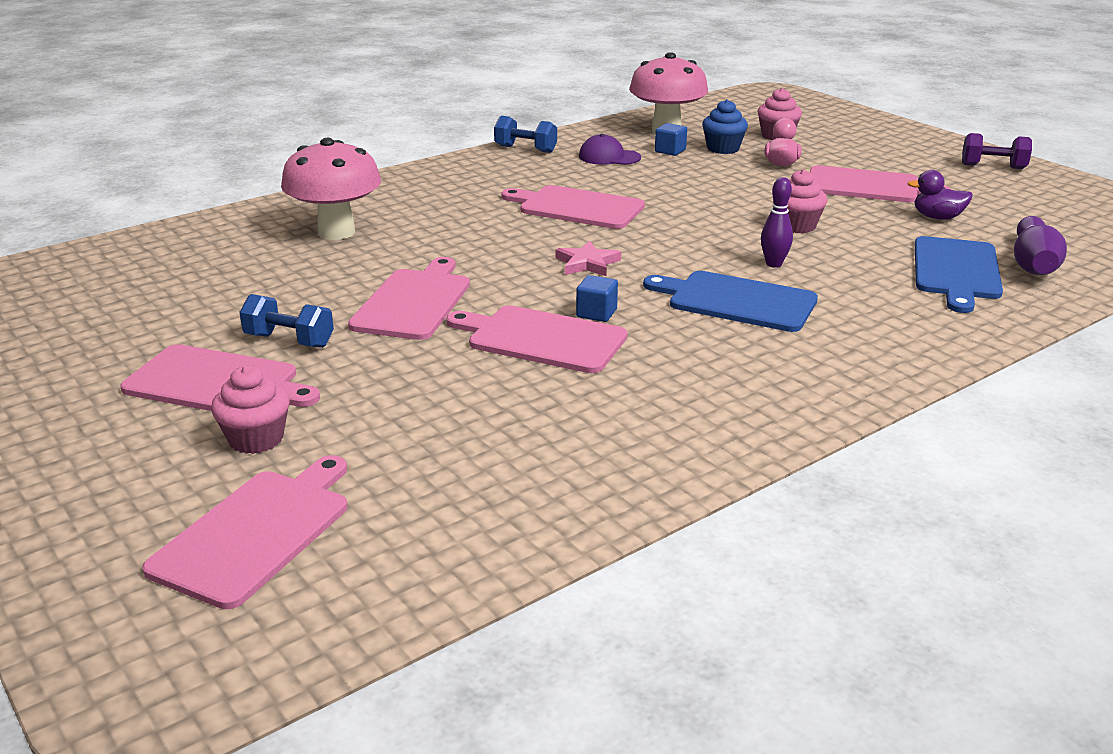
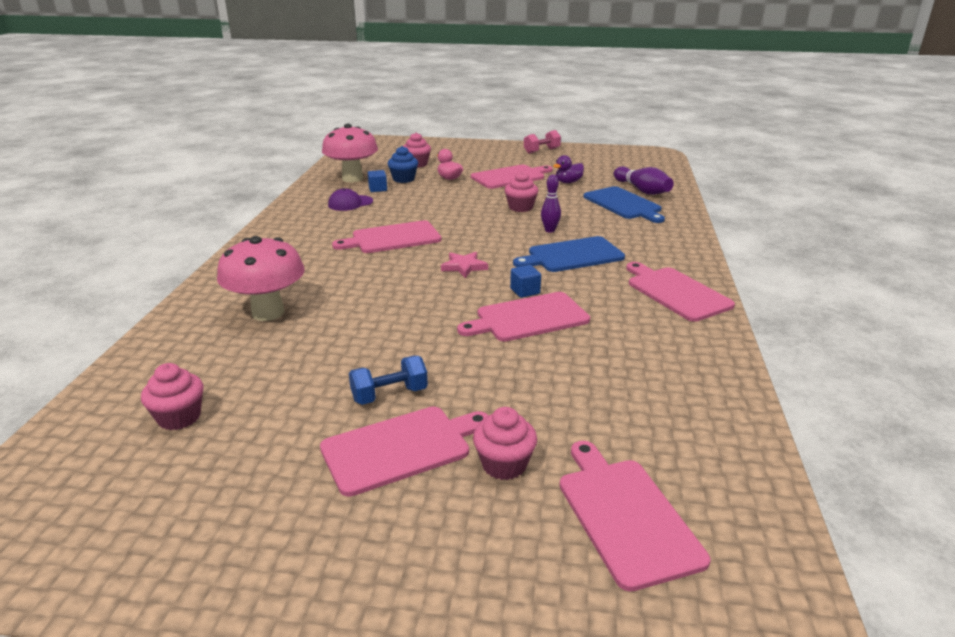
camera: 45 degrees left, 0 degrees up
(137, 282) = (179, 417): none -> pink cupcake
(414, 302) = (415, 332): pink cutting board -> pink cutting board (676, 292)
(525, 149) = (288, 215): blue dumbbell -> none
(993, 167) = (541, 151): purple dumbbell -> pink dumbbell

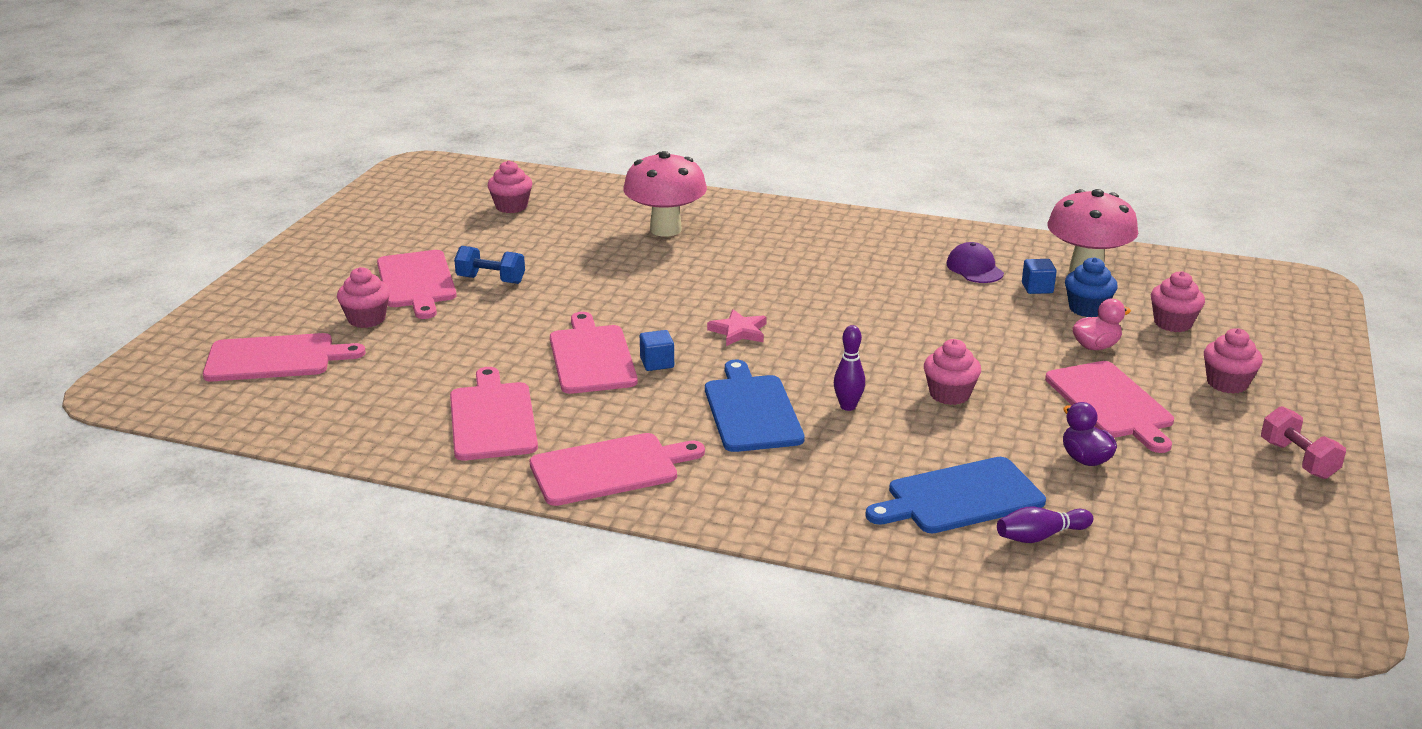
camera: 100 degrees right, 0 degrees up
(389, 395) = (491, 280): blue dumbbell -> blue dumbbell turned 60 degrees counterclockwise
(392, 238) = (841, 292): pink cutting board -> pink cutting board (492, 418)
(478, 158) = (1227, 383): none -> pink cupcake
(642, 190) = (1040, 536): purple bowling pin -> purple bowling pin, size x0.66

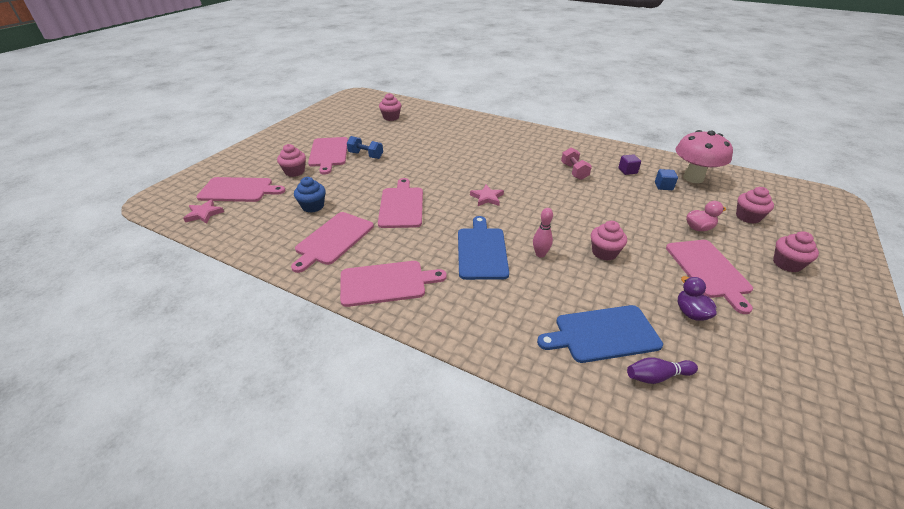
camera: 10 degrees right, 10 degrees up
(233, 401) = (204, 214): none -> pink star
(492, 418) = (333, 239): pink cutting board -> pink cutting board turned 150 degrees counterclockwise
(657, 363) = (436, 213): blue cube -> none
(665, 229) = (463, 135): pink mushroom -> none
(848, 406) = (540, 254): purple bowling pin -> pink bowling pin
(974, 268) = (627, 171): purple cap -> purple cube
(1087, 309) = (693, 202): blue cupcake -> blue cupcake (313, 206)
(1298, 460) = (845, 332): pink dumbbell -> pink dumbbell (574, 171)

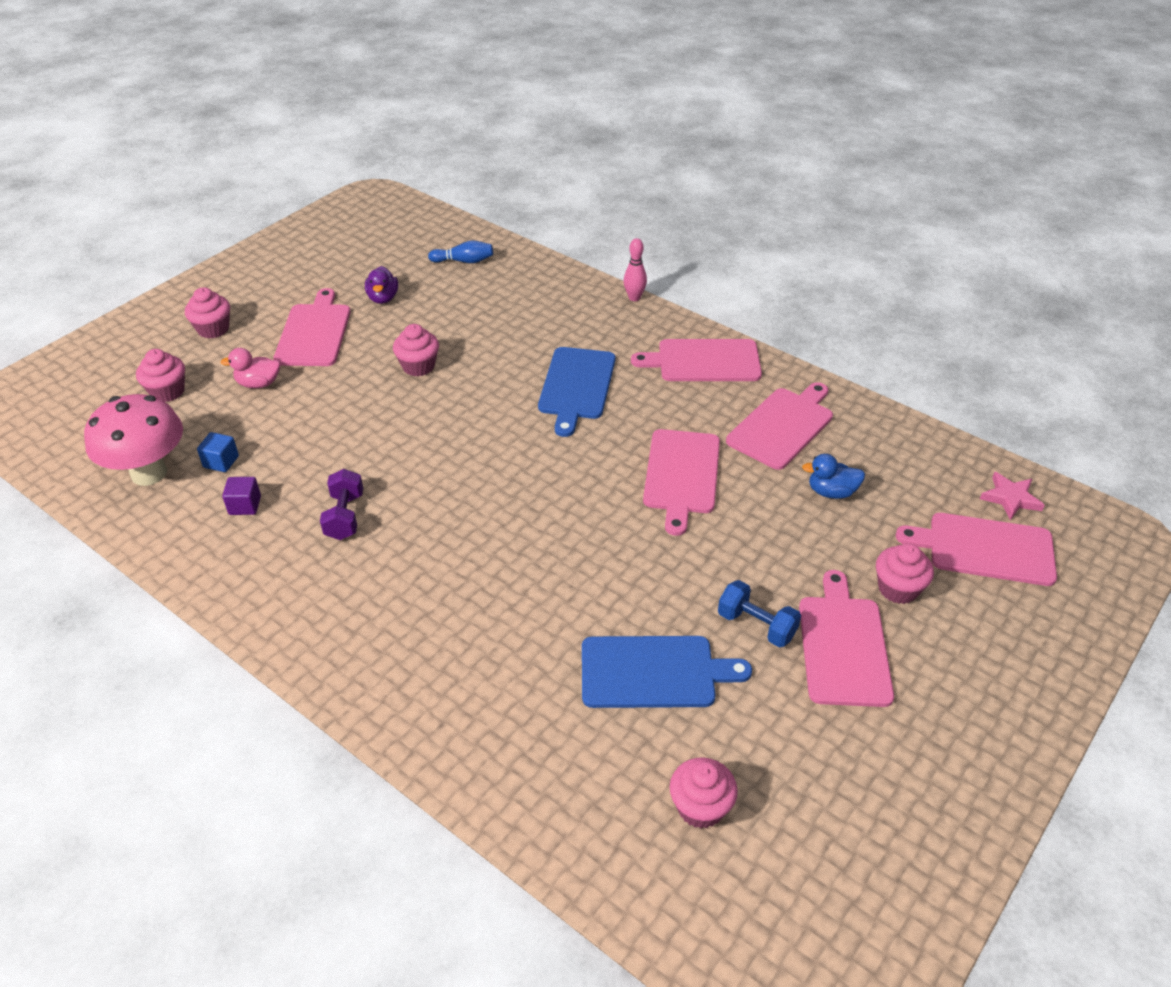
camera: 170 degrees left, 5 degrees up
(313, 206) = (831, 492): blue cupcake -> blue duck
(487, 197) = (535, 474): pink star -> none
(540, 254) = (502, 373): pink bowling pin -> pink bowling pin (634, 298)
(574, 171) = (345, 516): pink dumbbell -> purple dumbbell
(603, 334) = (487, 292): blue cutting board -> blue cutting board (653, 672)
(657, 376) = (464, 261): purple bowling pin -> blue bowling pin

